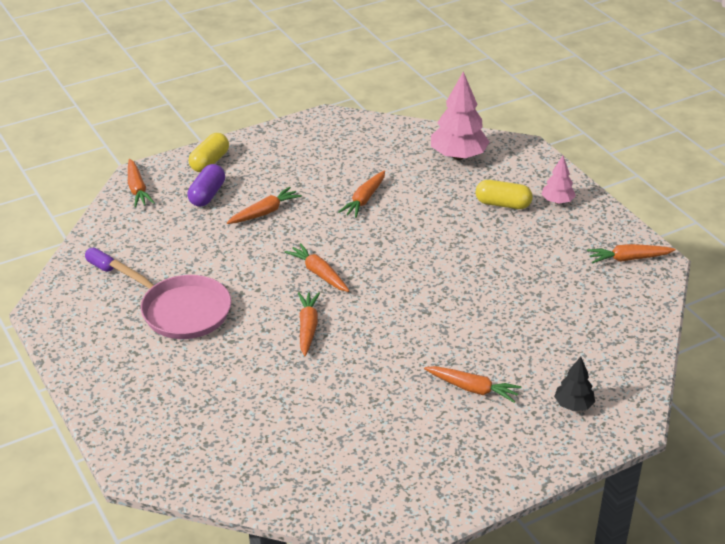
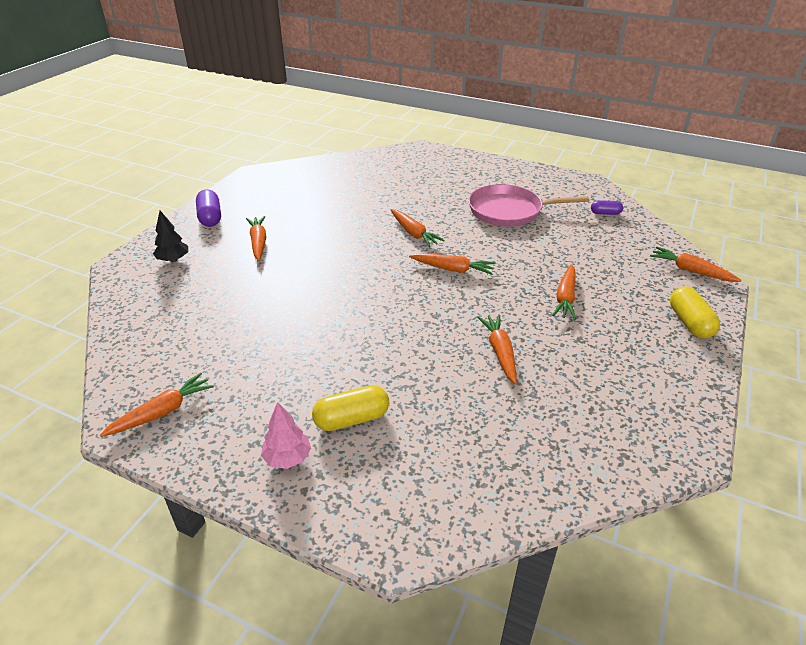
camera: 145 degrees right, 0 degrees up
(207, 195) = (634, 291): purple capsule -> purple capsule (210, 217)
(458, 156) = (467, 471): pink tree -> none
(473, 389) = (258, 242): orange carrot -> orange carrot turned 90 degrees clockwise

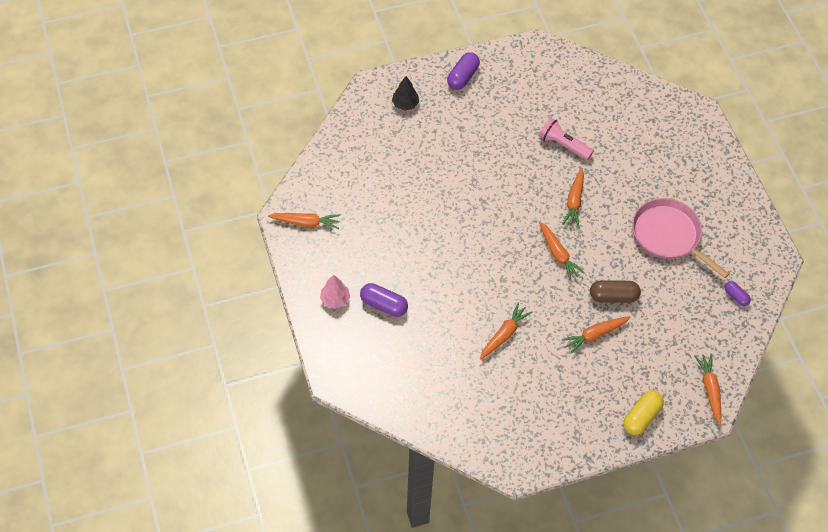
camera: 45 degrees right, 20 degrees up
(258, 242) = (468, 128): orange carrot -> none
(351, 419) = (384, 305): yellow capsule -> purple capsule
(354, 209) = (563, 145): none -> pink flashlight
(535, 266) = (613, 296): none -> brown capsule

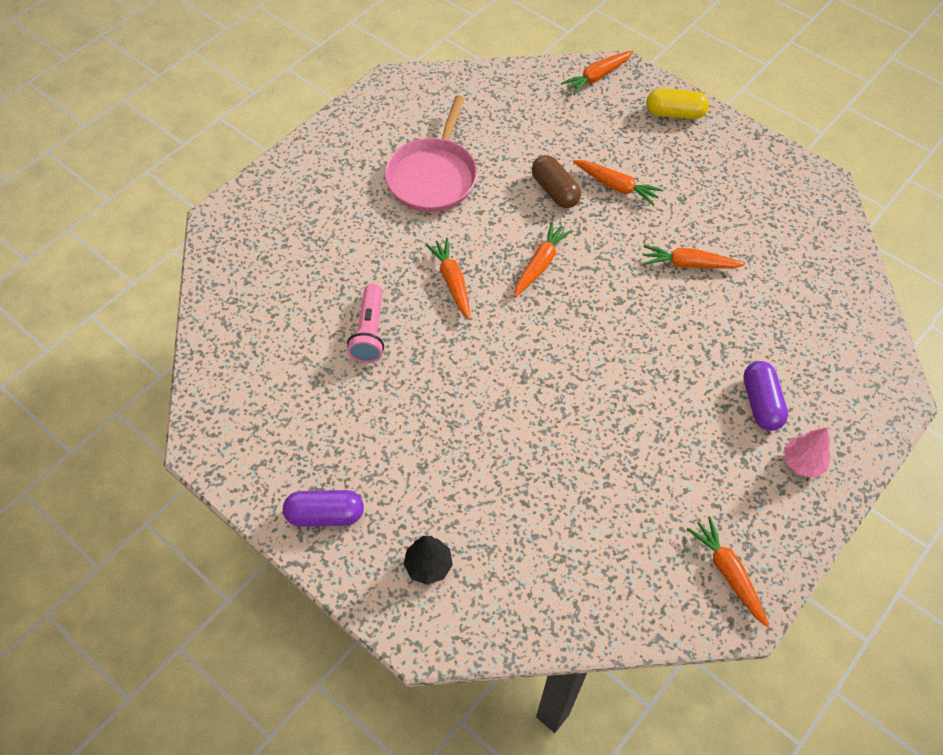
camera: 120 degrees left, 0 degrees up
(574, 202) = (452, 281): orange carrot -> orange carrot turned 90 degrees counterclockwise
(736, 296) = (469, 95): purple capsule -> none

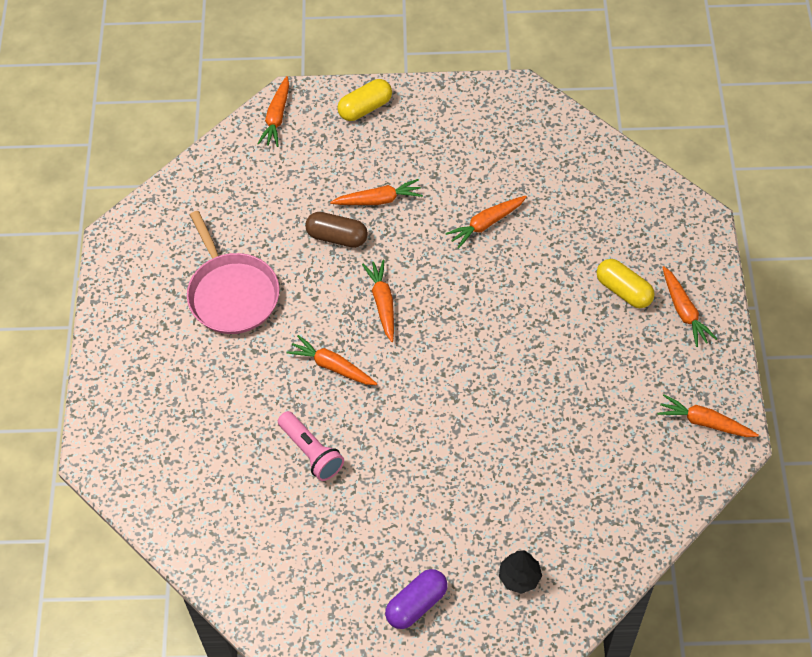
camera: 40 degrees left, 0 degrees up
(761, 403) = (623, 291): purple capsule -> yellow capsule
(803, 462) = (684, 311): pink tree -> orange carrot

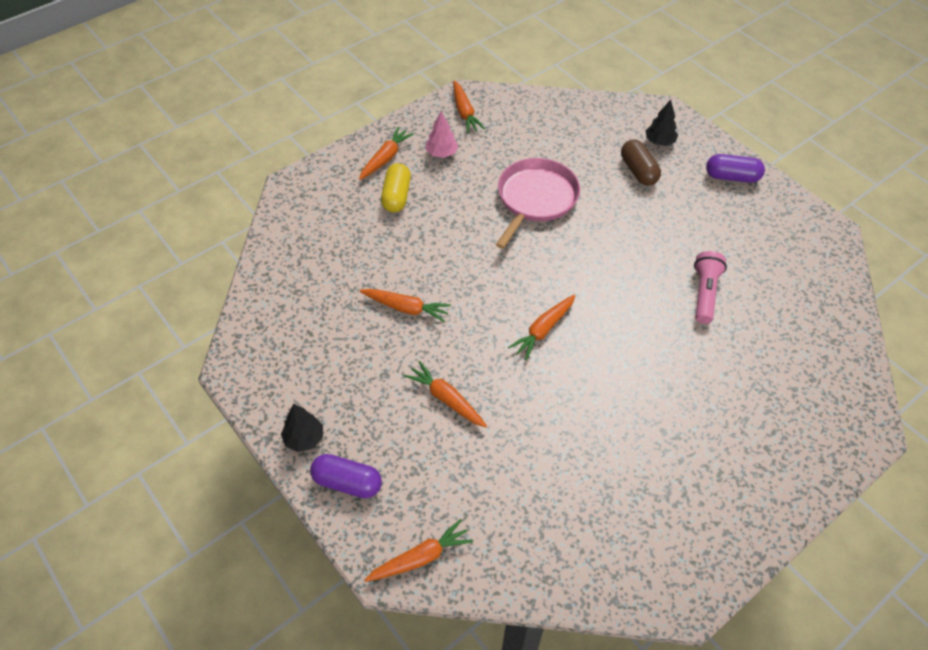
camera: 130 degrees left, 5 degrees down
(232, 294) = (640, 444): pink pan -> pink pan (535, 199)
(332, 366) = (628, 326): orange carrot -> none
(337, 237) = (512, 404): brown capsule -> brown capsule (638, 171)
(365, 108) = (347, 483): yellow capsule -> purple capsule
(421, 102) = (304, 438): none -> black tree
(656, 362) = (441, 153): none -> pink tree

